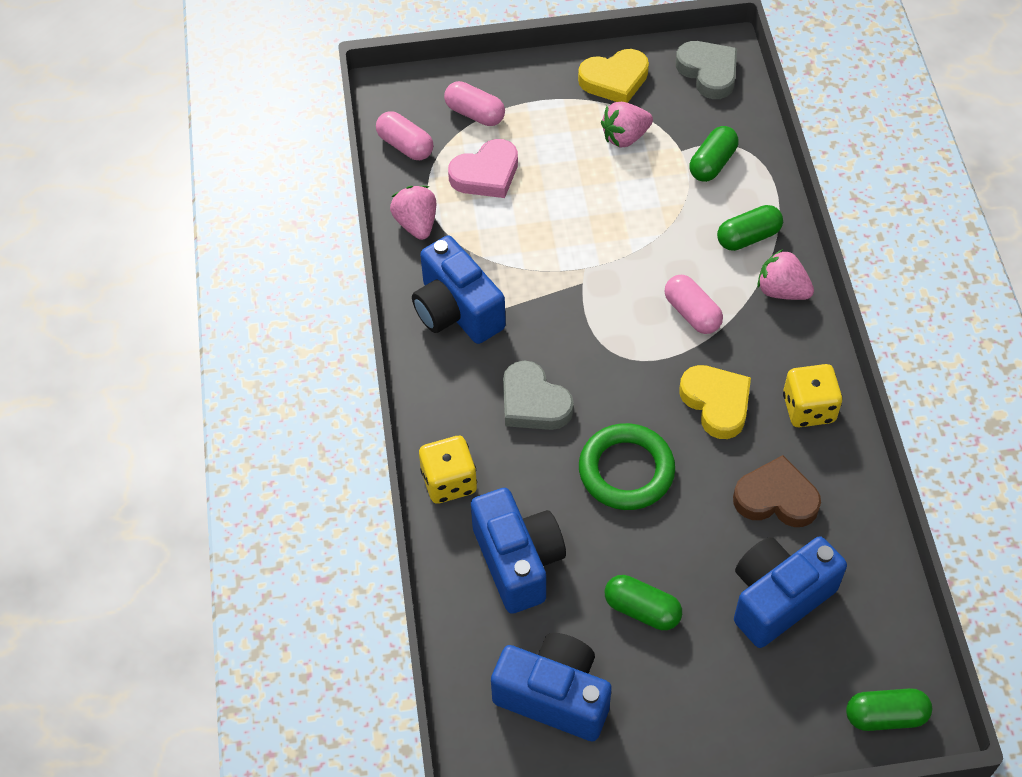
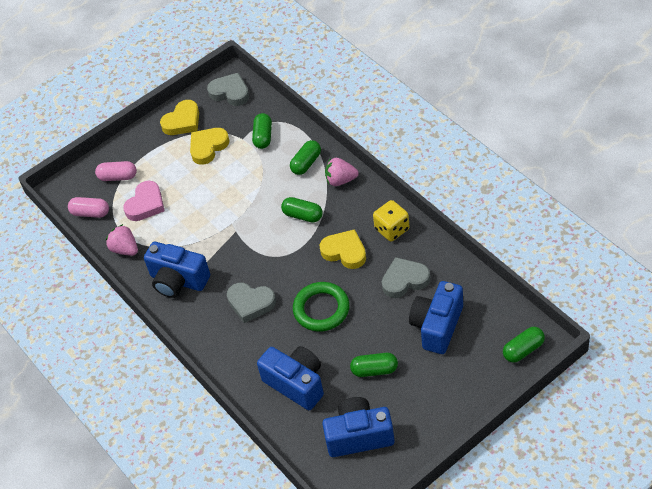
camera: 25 degrees left, 5 degrees down
(449, 481) = (233, 366): yellow dice -> none
(625, 137) = (208, 147): pink strawberry -> yellow heart
(692, 313) = (303, 215): pink capsule -> green capsule
(776, 498) = (404, 280): brown heart -> grey heart

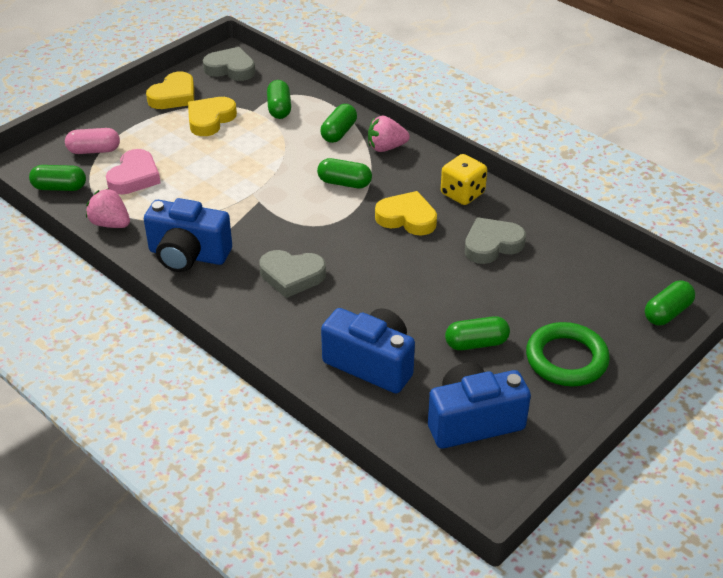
camera: 15 degrees left, 10 degrees down
(90, 213) = (60, 187): pink capsule -> green capsule
(321, 309) = (389, 279): green ring -> green ring (566, 359)
(437, 326) = (547, 291): blue camera -> none

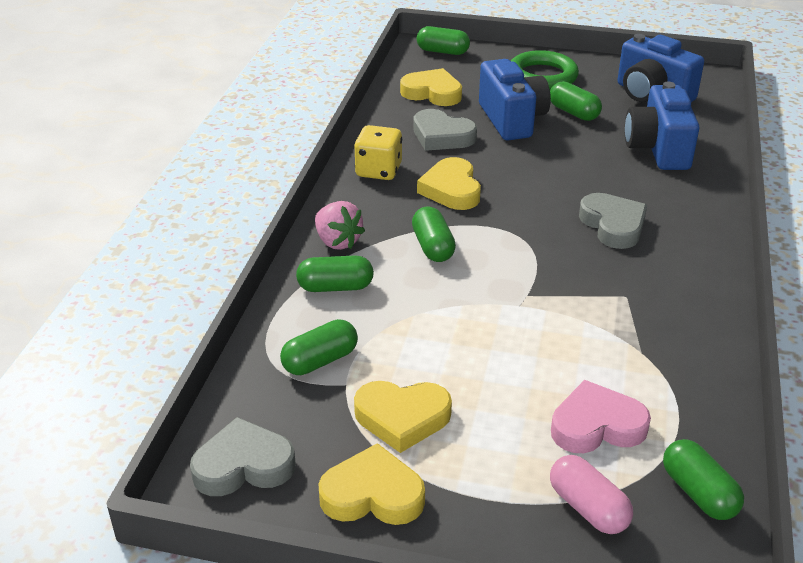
camera: 120 degrees left, 5 degrees down
(110, 224) = (699, 395): pink strawberry -> none
(188, 255) = (669, 305): blue camera -> blue camera (512, 120)
(231, 69) = (243, 465): grey heart -> grey heart turned 90 degrees clockwise
(576, 270) = (432, 93): none -> yellow heart

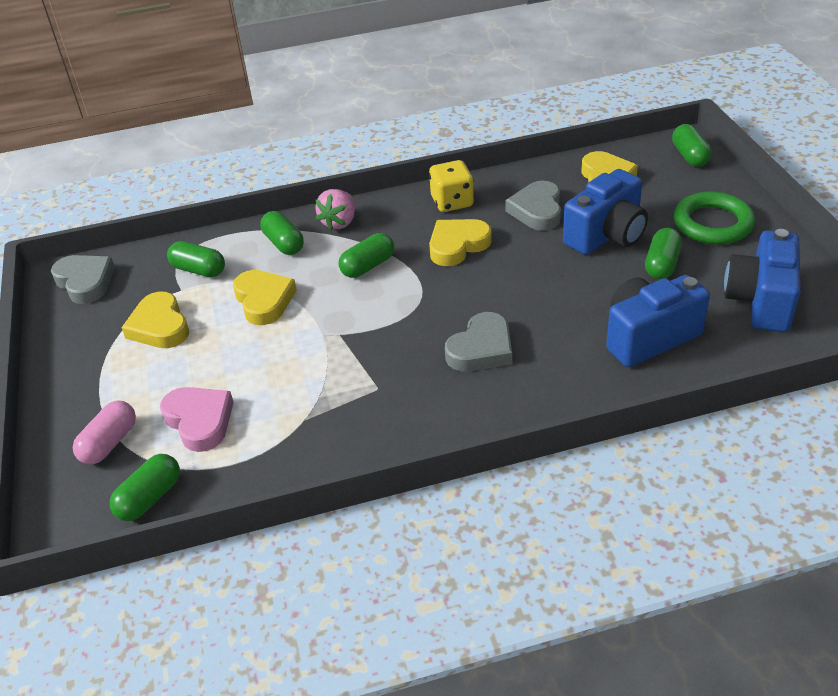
camera: 65 degrees right, 5 degrees up
(372, 494) = (82, 342): yellow heart -> yellow heart (264, 301)

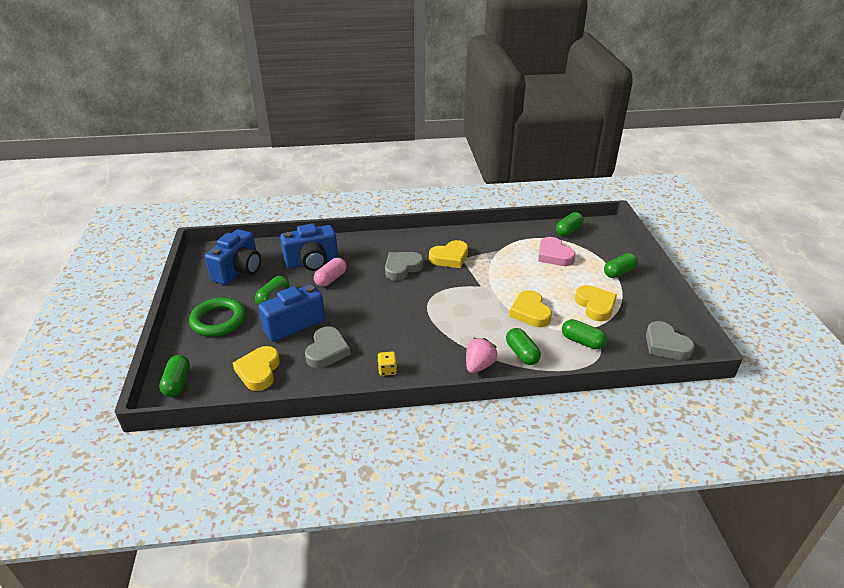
camera: 175 degrees left, 5 degrees down
(109, 443) = (598, 252): pink capsule -> pink capsule (331, 279)
(368, 266) = (460, 326): green capsule -> green capsule (619, 272)
(452, 202) = (387, 370): yellow dice -> yellow dice, size x0.60
(457, 245) = (395, 331): yellow heart -> yellow heart (450, 257)

